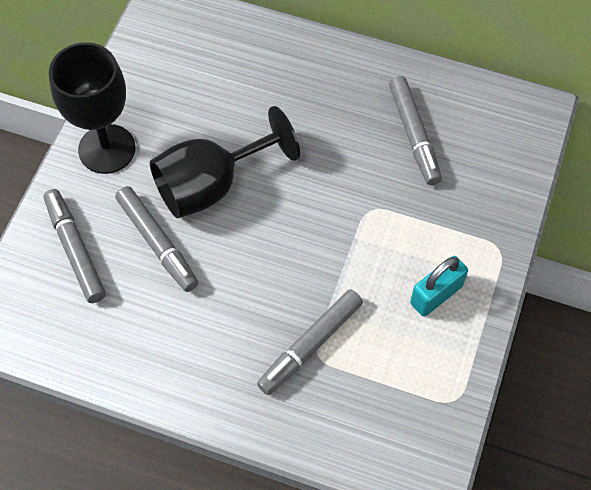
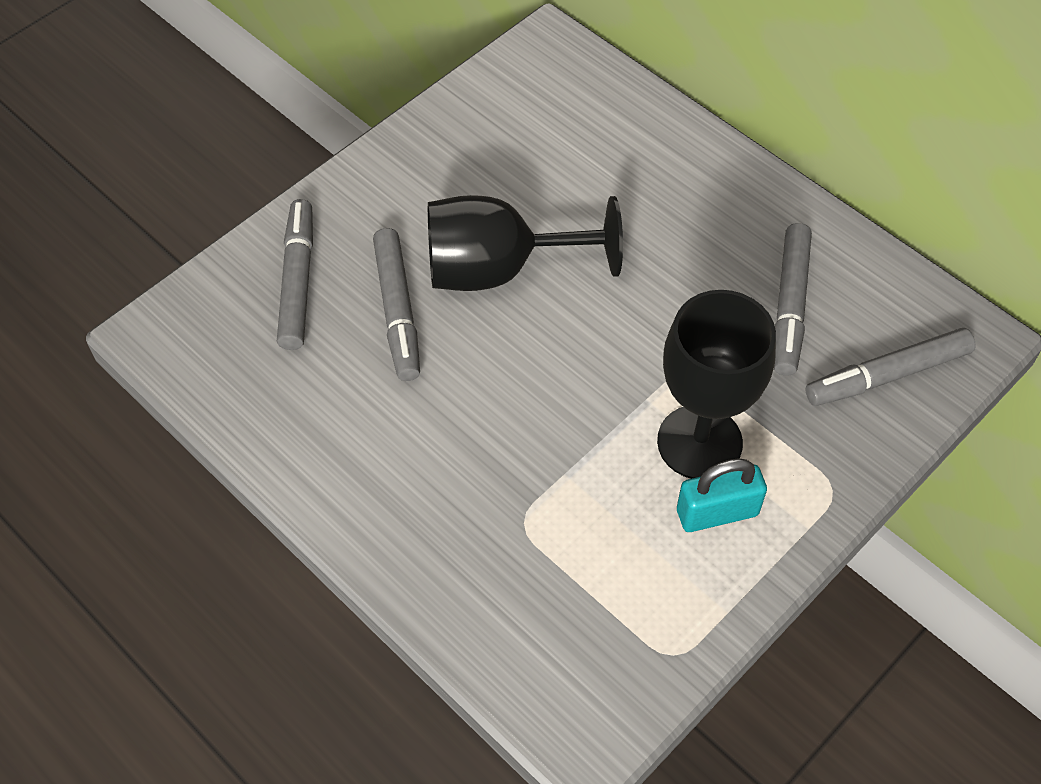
camera: 25 degrees right, 5 degrees down
(107, 149) = (396, 182): black goblet -> black goblet (699, 442)
(310, 345) = (520, 507): grey marker -> grey marker (887, 375)

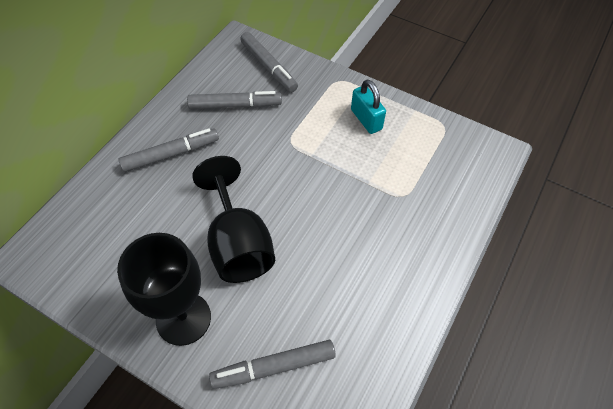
camera: 105 degrees left, 0 degrees up
(397, 311) = (283, 294): grey marker -> grey marker (171, 154)
(699, 442) = (329, 131): black goblet -> black goblet (183, 318)

